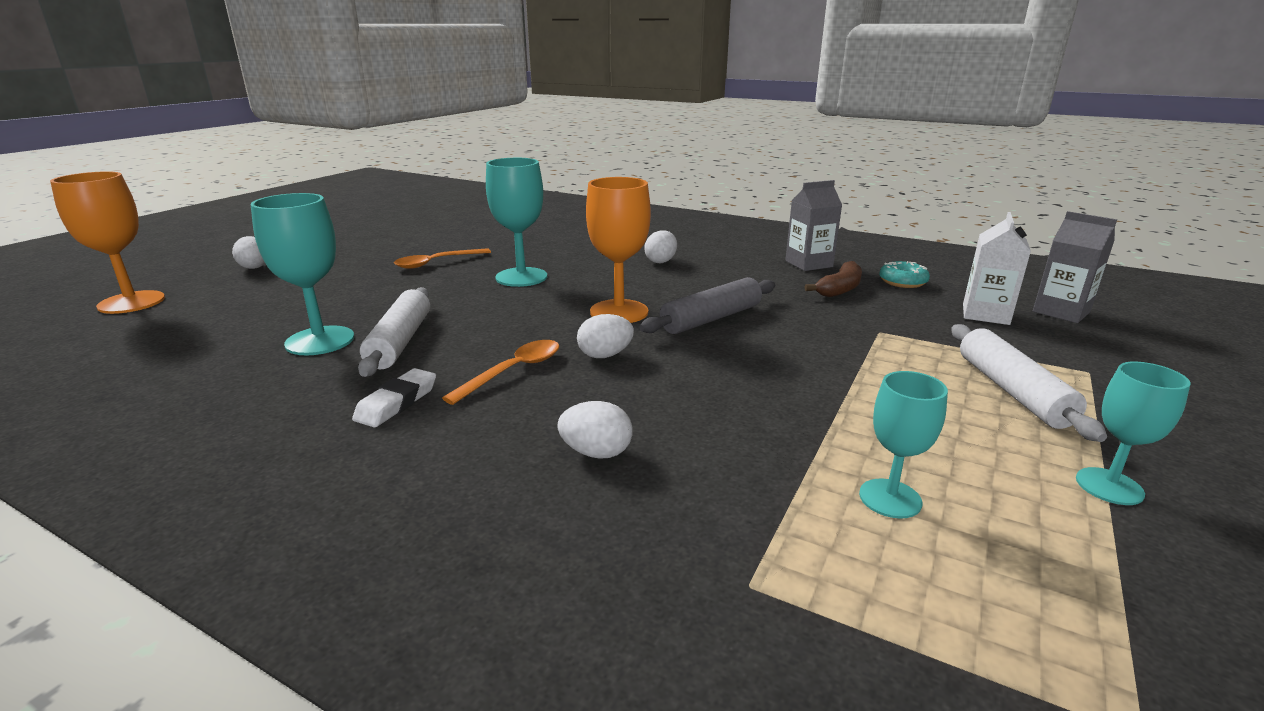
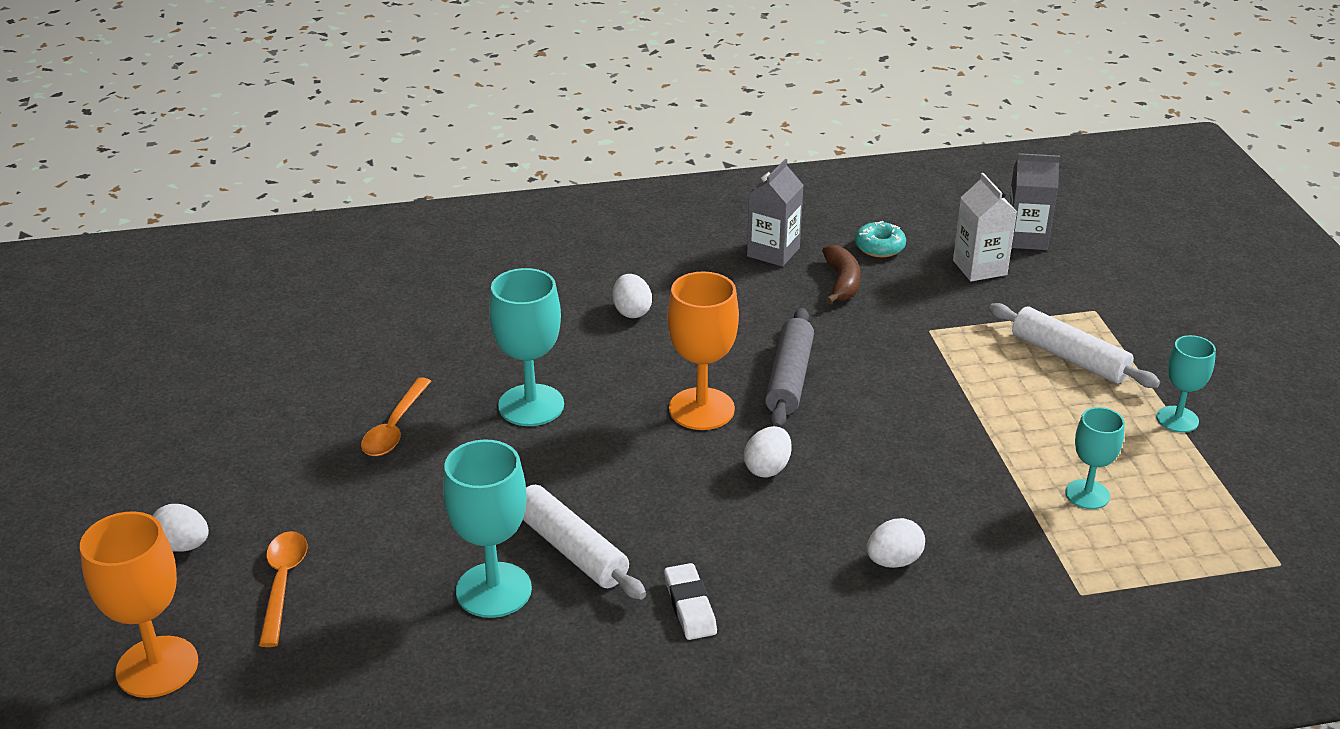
camera: 40 degrees left, 10 degrees up
(513, 371) = (724, 525): orange spoon -> orange spoon (283, 584)

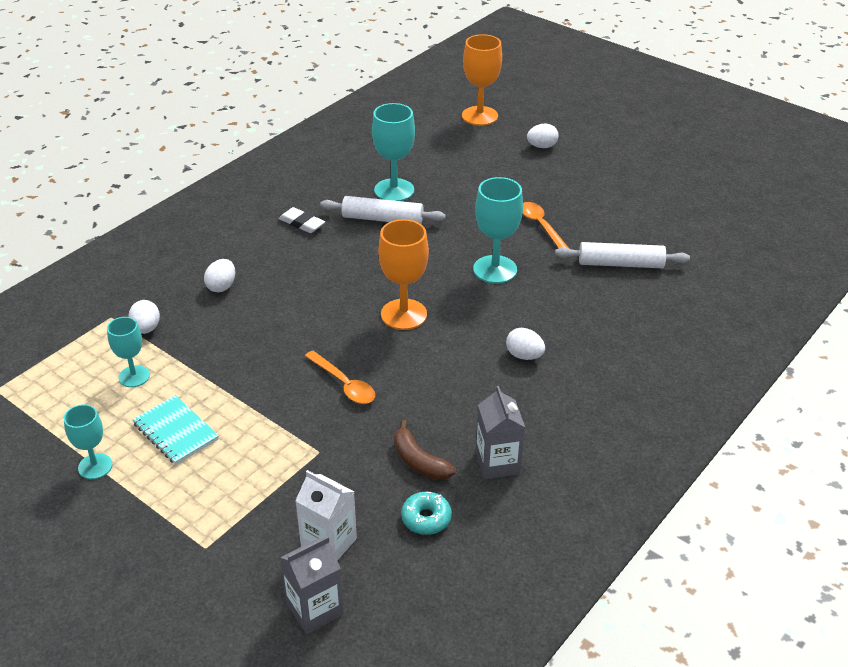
camera: 140 degrees right, 5 degrees up
(283, 584) = (481, 154): orange spoon -> orange spoon (344, 384)
(767, 468) = (331, 300): white egg -> white egg (146, 328)
(789, 378) = (375, 361): grey rolling pin -> none
(1069, 357) = (200, 482): white rolling pin -> white rolling pin (620, 264)
(1069, 412) = (175, 431): none -> turquoise notebook

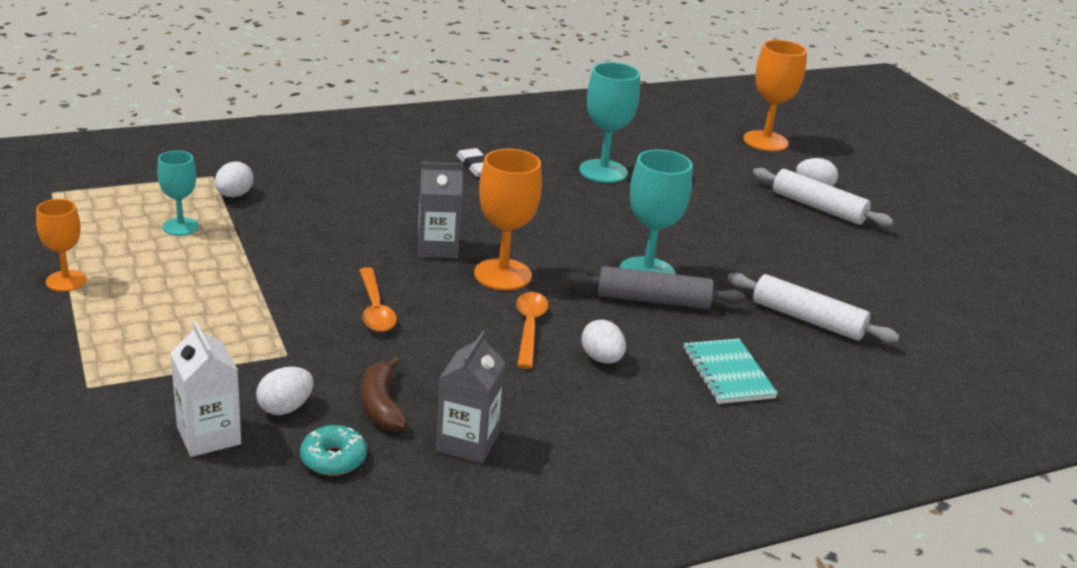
camera: 25 degrees right, 10 degrees down
(95, 466) = (66, 281): turquoise goblet -> orange goblet
(175, 431) = (168, 283): turquoise notebook -> turquoise notebook (727, 373)
(221, 286) = (341, 188): white egg -> white egg (285, 408)
(315, 609) = (130, 486): grey carton -> grey carton (437, 247)
(382, 219) = (565, 190): white rolling pin -> white rolling pin (818, 207)
(517, 291) = (653, 300): none -> grey rolling pin
(541, 226) = (742, 254): orange spoon -> orange spoon (529, 328)

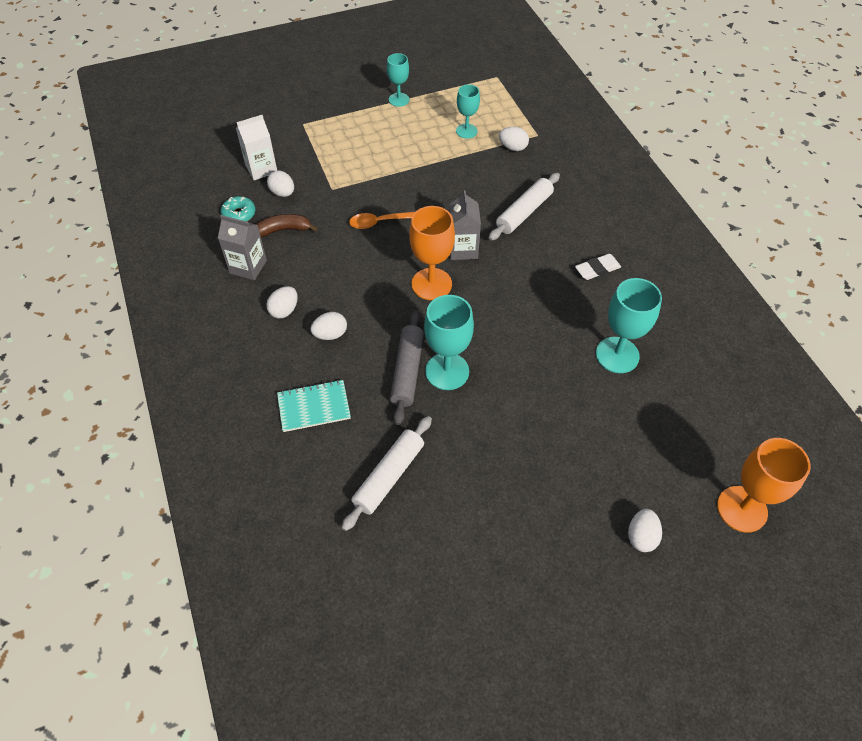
camera: 95 degrees right, 25 degrees up
(66, 281) = (399, 99): orange goblet -> turquoise goblet
(529, 328) = (365, 297): orange spoon -> none
(561, 401) = (284, 310): none -> white egg
(818, 207) = (595, 530): white rolling pin -> white rolling pin (524, 212)

